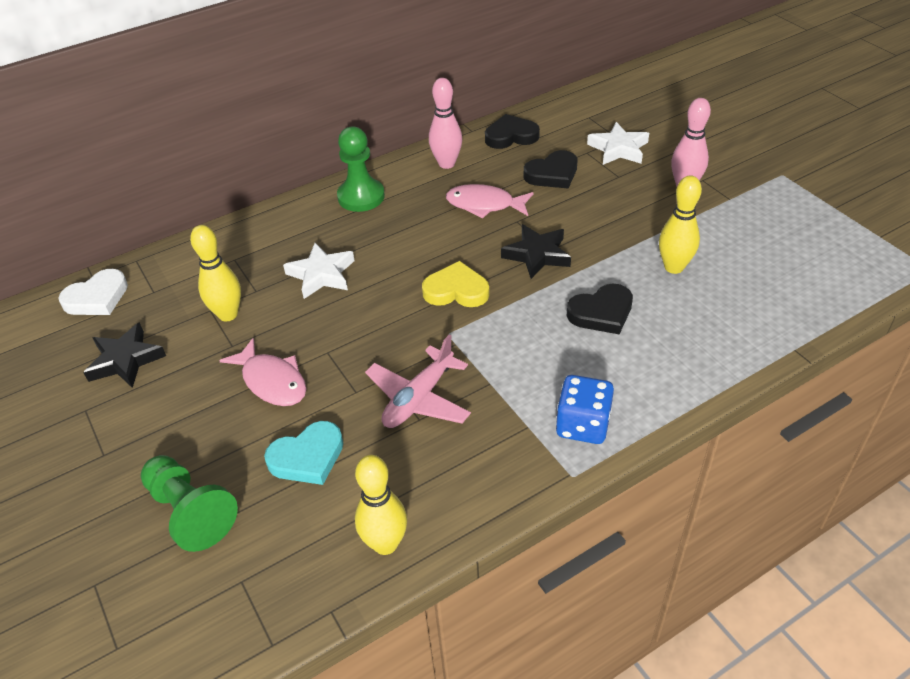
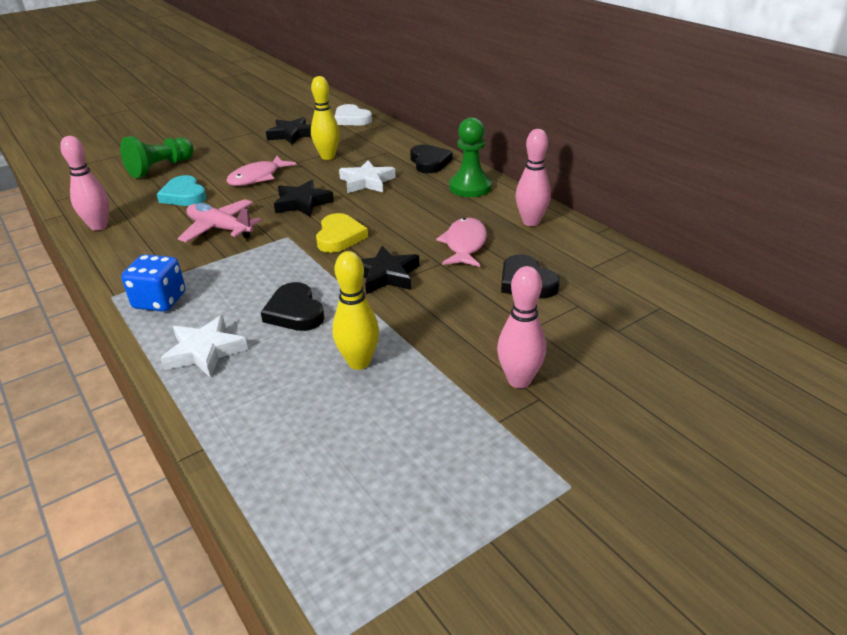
camera: 85 degrees right, 10 degrees down
(365, 328) = (302, 203): none -> black star
(385, 544) = (99, 226): yellow bowling pin -> pink bowling pin
(511, 136) = (594, 255): black heart -> black heart (429, 162)
(618, 149) = (592, 328): white star -> white star (205, 351)

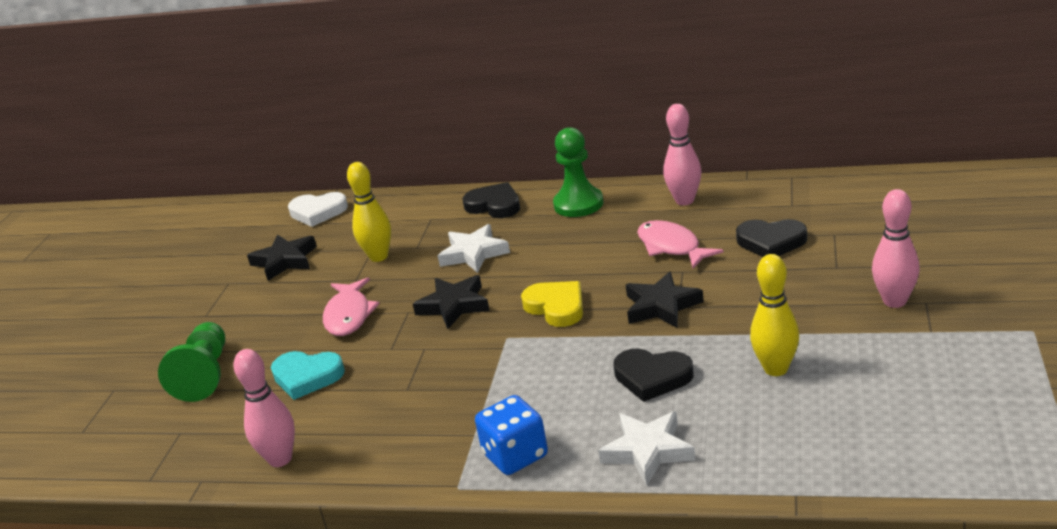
camera: 40 degrees left, 5 degrees down
(220, 229) = (424, 374): pink plane -> none

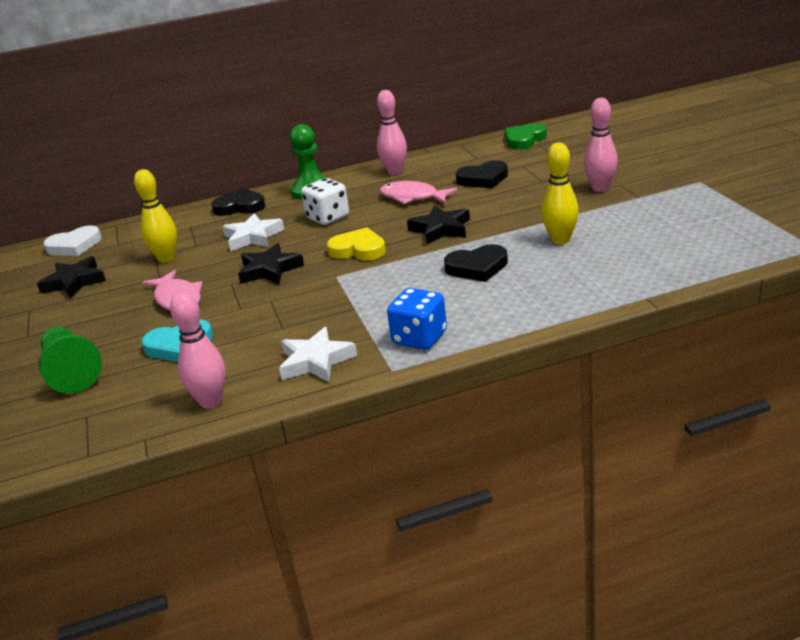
camera: 30 degrees left, 0 degrees up
(564, 249) = (328, 217): none -> white dice
(647, 451) = (519, 306): white star -> white star (316, 361)
(872, 191) = (524, 140): none -> green heart

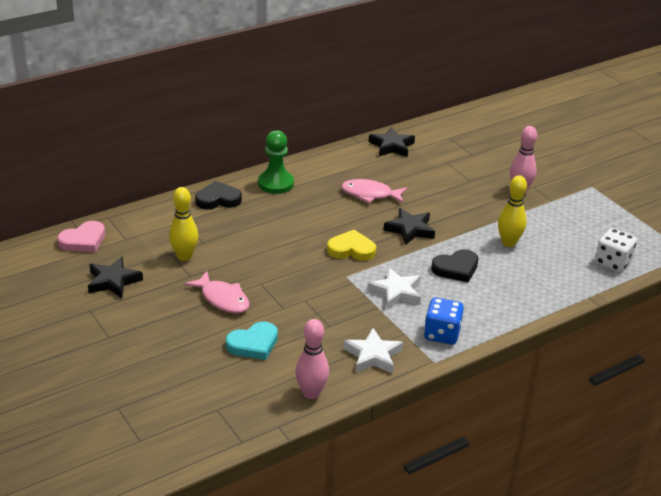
camera: 20 degrees left, 5 degrees up
(71, 372) = (176, 371): green pawn -> none
(74, 246) = (83, 240): white heart -> pink heart
(253, 237) = (251, 234): white star -> white star (396, 292)
(269, 270) = (286, 269): black star -> black star (391, 146)
(328, 217) = (307, 214): white dice -> white dice (612, 262)
(395, 172) = (340, 164): pink bowling pin -> none
(483, 179) = (421, 176): black heart -> none
(524, 140) = (437, 133): green heart -> none

